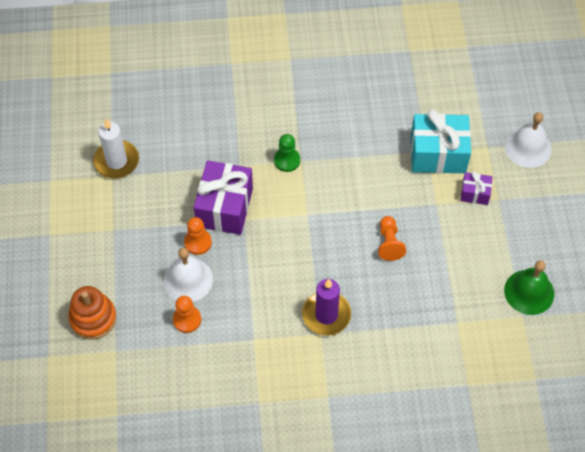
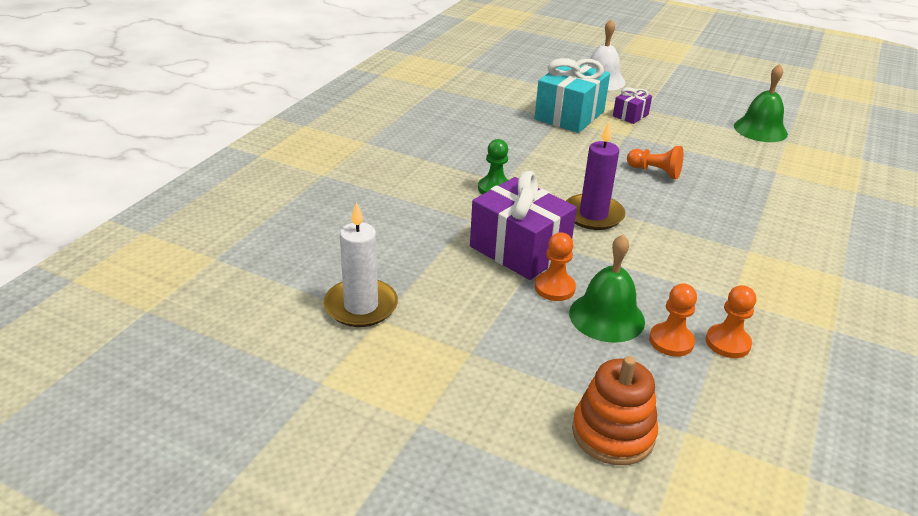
camera: 60 degrees left, 25 degrees down
(188, 279) = (606, 317): white bell -> green bell
(205, 349) = (727, 343): none -> orange pawn
(326, 315) = (725, 237): purple candle -> purple candle (593, 215)

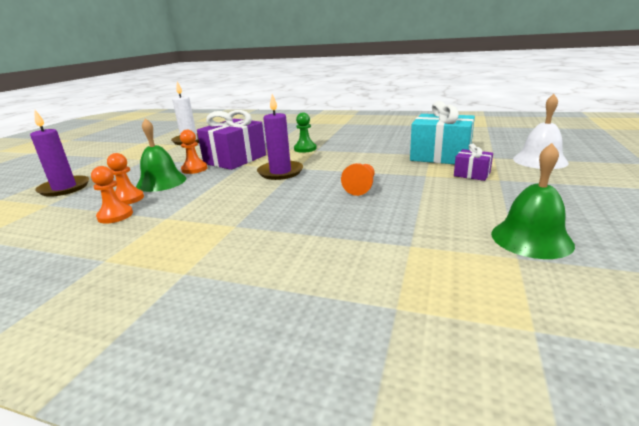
camera: 85 degrees right, 10 degrees down
(613, 433) = (64, 188): orange stacking toy -> purple candle

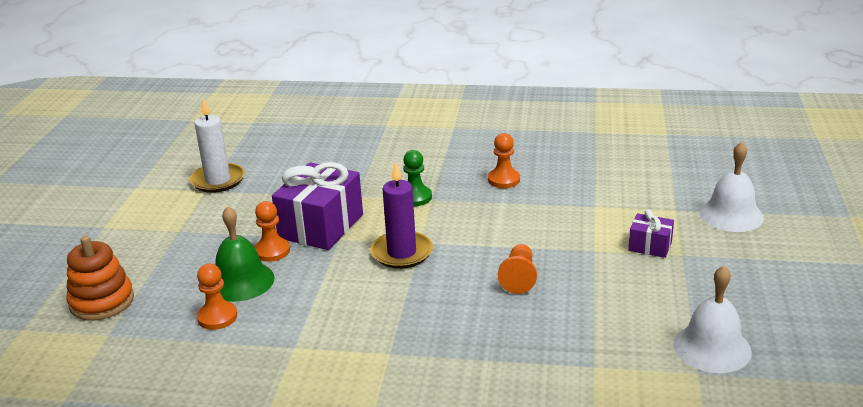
camera: 10 degrees left, 5 degrees up
(64, 188) = (102, 301): purple candle -> orange stacking toy
(115, 215) = (224, 348): orange pawn -> orange pawn (503, 180)
(440, 156) = (608, 209): turquoise gift -> none
(531, 238) = (712, 347): green bell -> white bell

